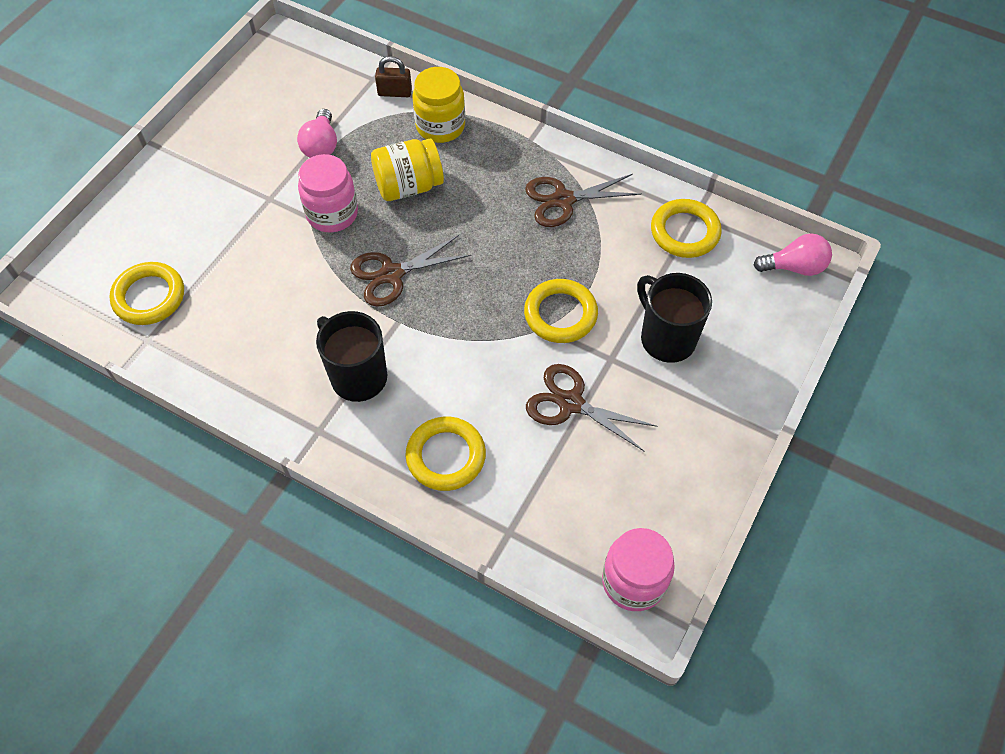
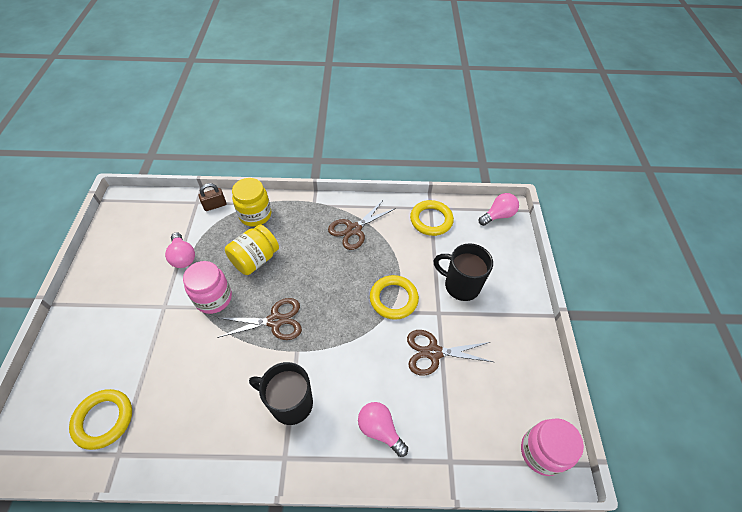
camera: 30 degrees left, 5 degrees down
(392, 274) = (275, 321): brown scissors -> brown scissors turned 135 degrees counterclockwise
(446, 456) = (380, 430): yellow ring -> pink light bulb

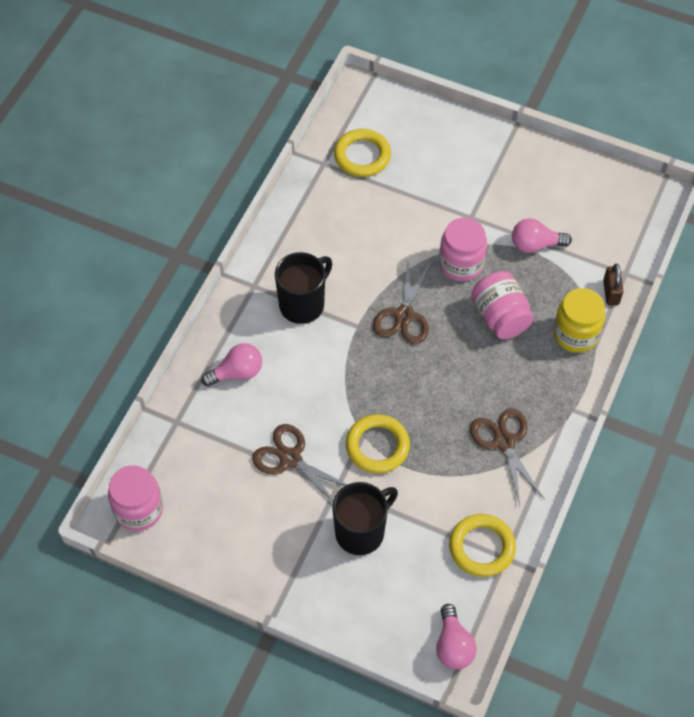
camera: 115 degrees right, 5 degrees up
(255, 259) = (500, 317): yellow jar -> pink jar
(433, 352) = (290, 458): brown scissors -> brown scissors turned 75 degrees counterclockwise

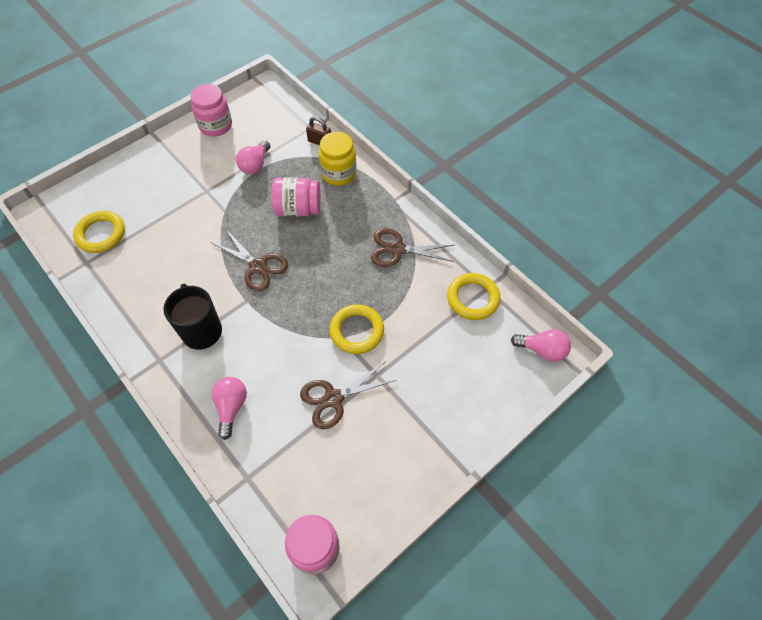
camera: 65 degrees left, 0 degrees up
(361, 532) = (423, 373): black mug -> none
(461, 264) = (240, 213): pink jar -> pink jar (216, 126)

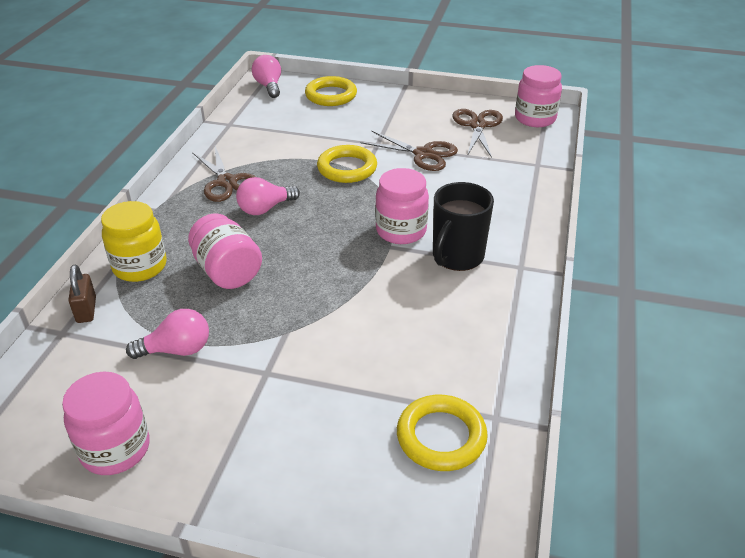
camera: 125 degrees left, 20 degrees down
(231, 407) = (500, 199): pink light bulb -> pink light bulb (265, 209)
(255, 317) = (401, 231): none -> pink jar
(258, 266) = (340, 260): brown scissors -> brown scissors (477, 125)
(473, 298) = (248, 126): yellow ring -> yellow ring (331, 95)

